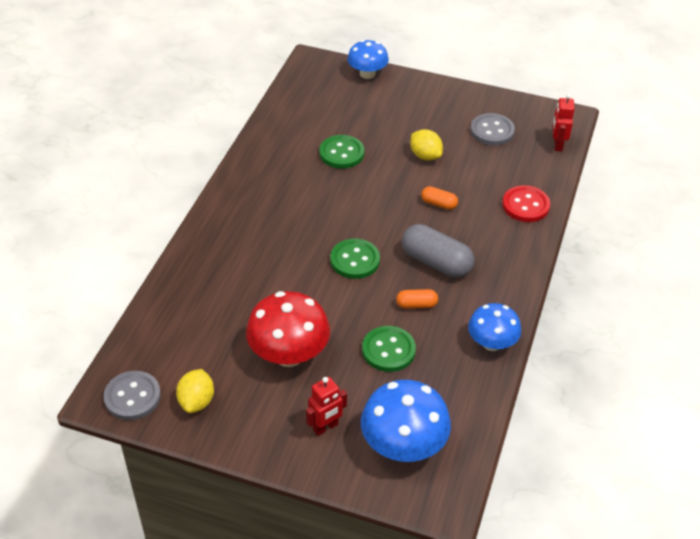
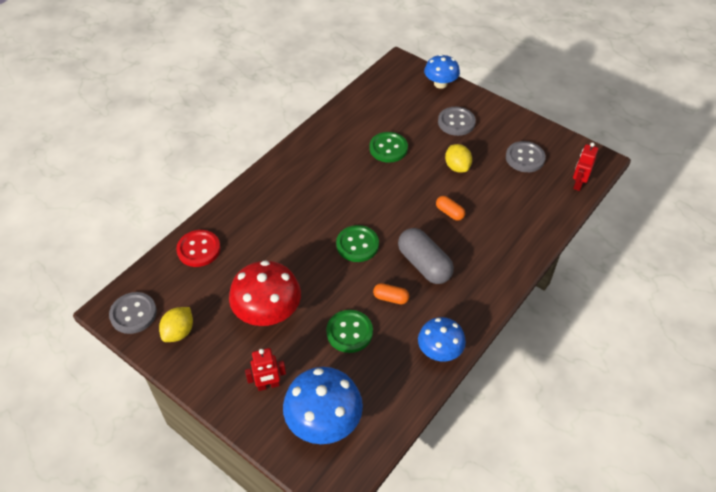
camera: 20 degrees right, 5 degrees up
(403, 110) = (456, 122): none -> grey button
(525, 205) = (525, 233): red button -> red button (199, 249)

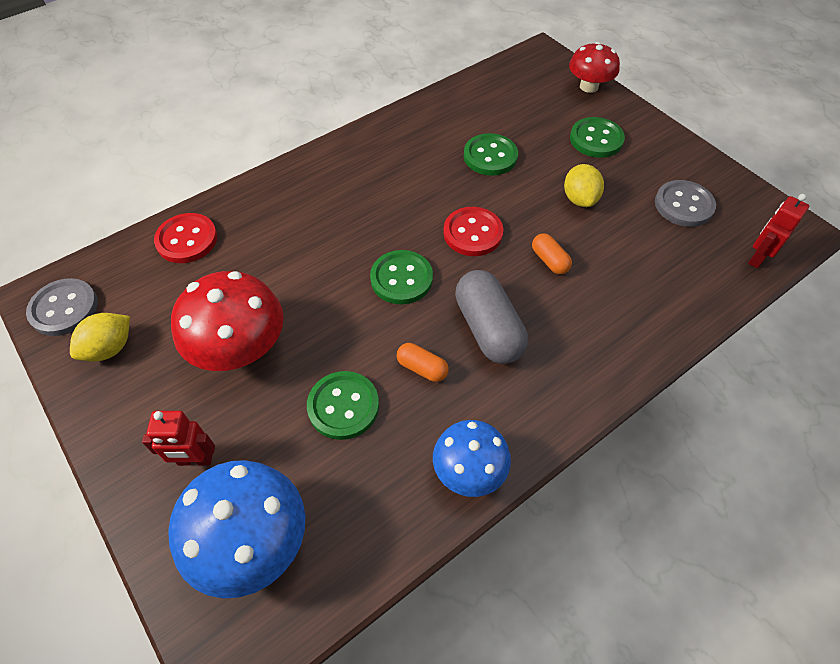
camera: 15 degrees right, 5 degrees up
(394, 204) = (472, 233): none -> red button
(440, 84) = (589, 86): blue mushroom -> red mushroom
(456, 122) = (596, 139): grey button -> green button

